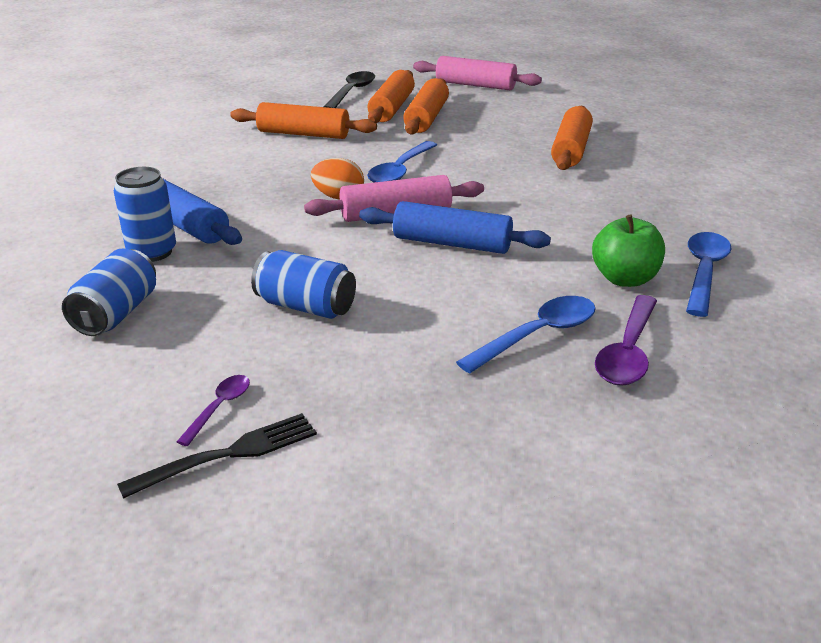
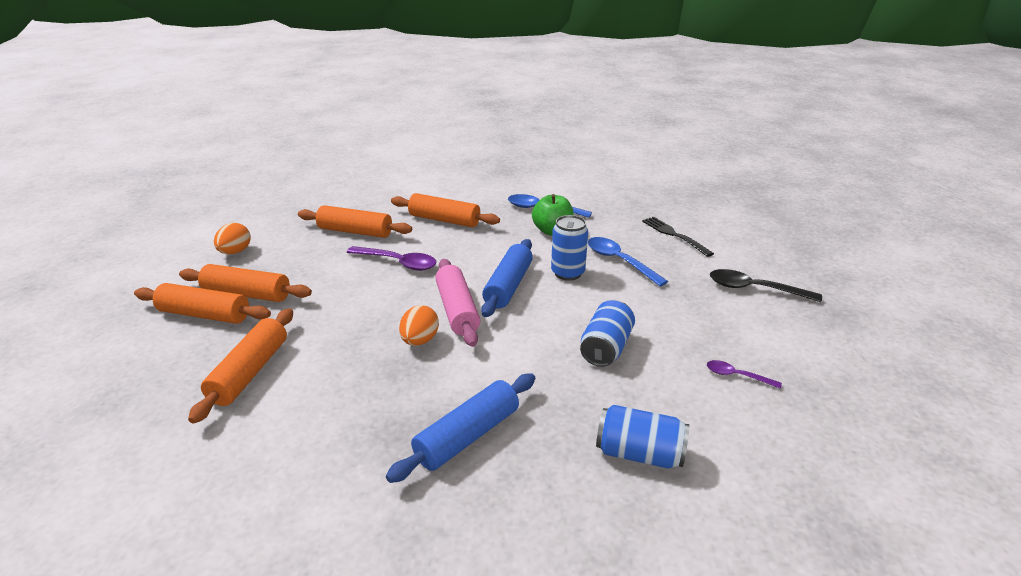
camera: 90 degrees left, 0 degrees up
(152, 252) = (526, 450): blue can -> blue can (567, 273)
(229, 454) = (777, 366): black fork -> black fork (674, 235)
(351, 92) = (131, 343): black spoon -> black spoon (755, 289)
(400, 171) = (371, 308): blue spoon -> none
(475, 85) = (171, 265): pink rolling pin -> none
(506, 103) = (235, 252): none -> orange egg
(625, 198) = (444, 220): none -> orange rolling pin
(628, 352) = (628, 237): purple spoon -> purple spoon (398, 263)

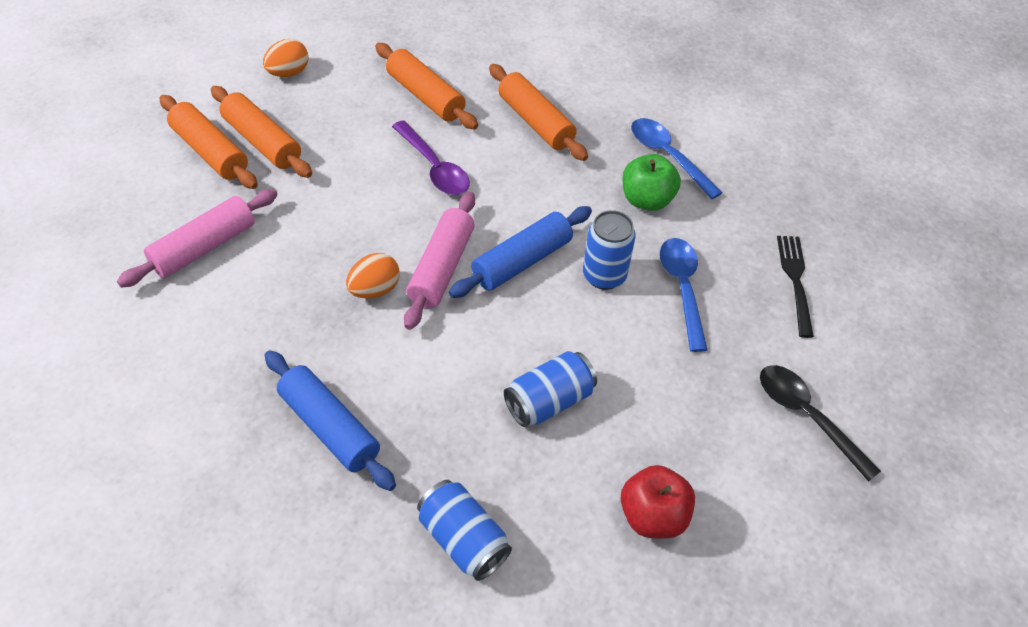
camera: 30 degrees right, 20 degrees up
(250, 372) = (204, 247): orange rolling pin -> pink rolling pin
(467, 436) = (330, 427): blue rolling pin -> blue rolling pin turned 60 degrees clockwise
(737, 376) = (653, 516): purple spoon -> red apple

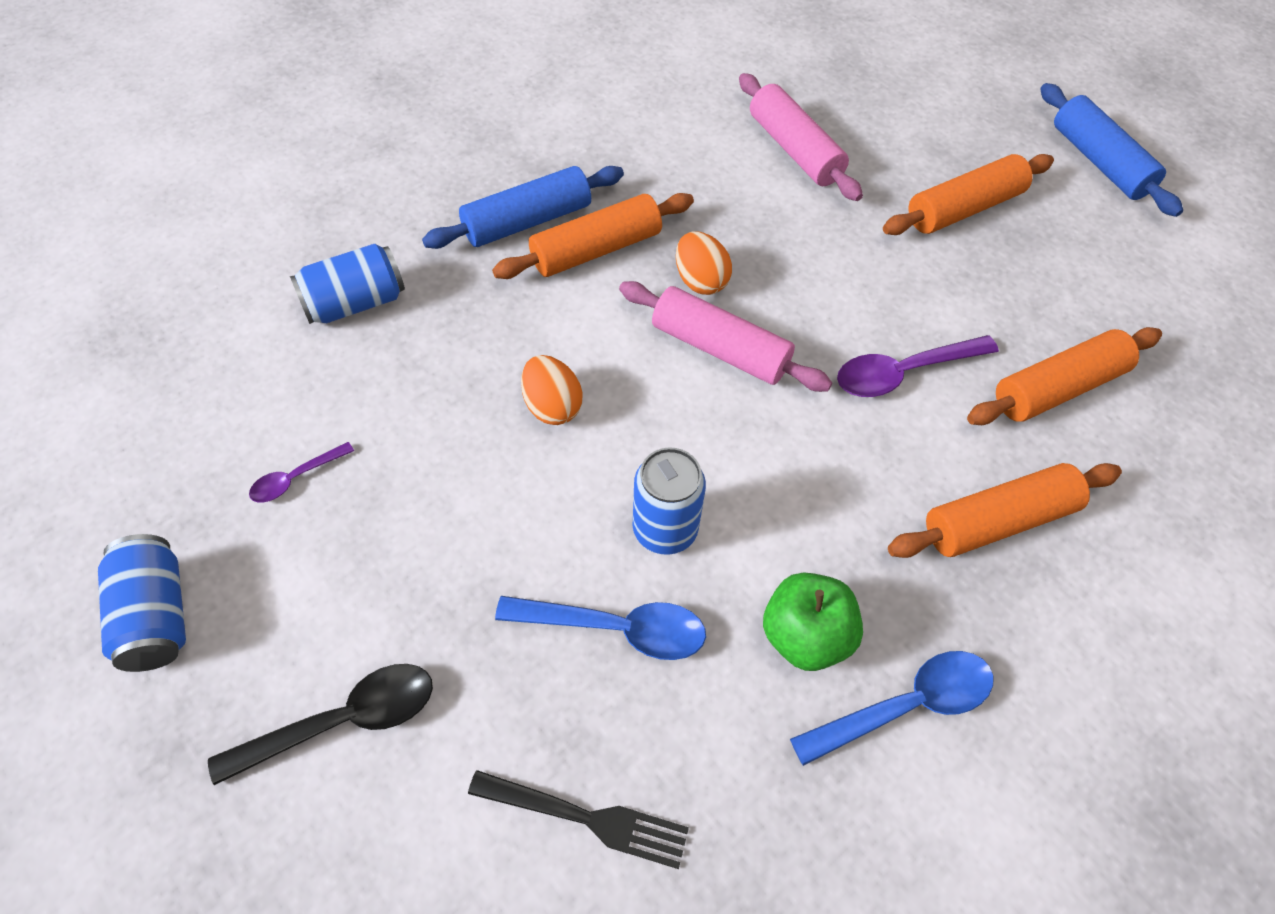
camera: 105 degrees right, 5 degrees up
(210, 152) = (948, 163): orange rolling pin -> orange rolling pin (596, 249)
(288, 73) = (1102, 245): orange egg -> orange egg (552, 406)
(522, 261) = (712, 437): blue rolling pin -> blue rolling pin (1099, 162)
(549, 401) = (487, 415): blue can -> blue can (156, 616)
(653, 516) = (296, 478): red apple -> purple spoon

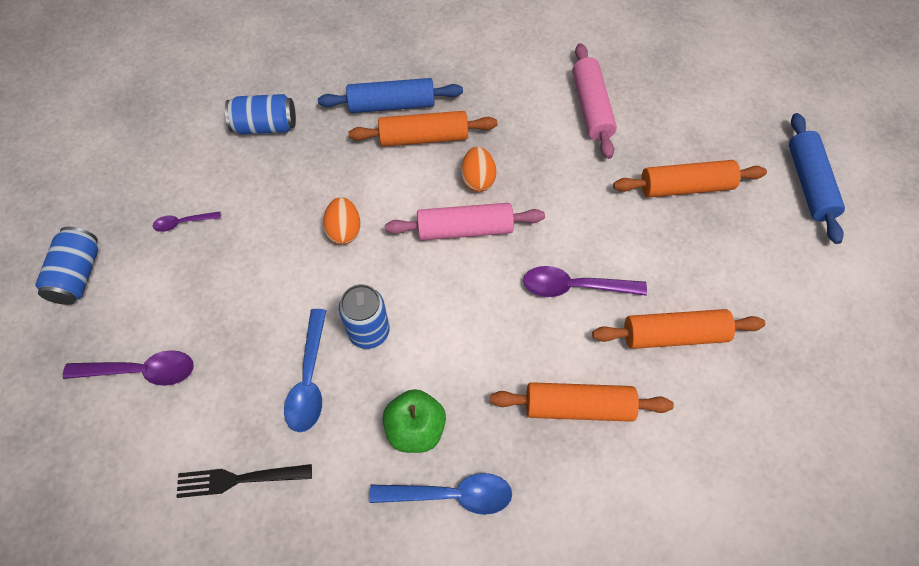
camera: 25 degrees right, 5 degrees up
(342, 721) = (141, 371): black spoon -> purple spoon
(587, 818) = (238, 479): black fork -> black fork turned 135 degrees clockwise
(615, 628) = (309, 379): blue spoon -> blue spoon turned 60 degrees clockwise
(719, 349) = (464, 229): pink rolling pin -> pink rolling pin turned 60 degrees counterclockwise

